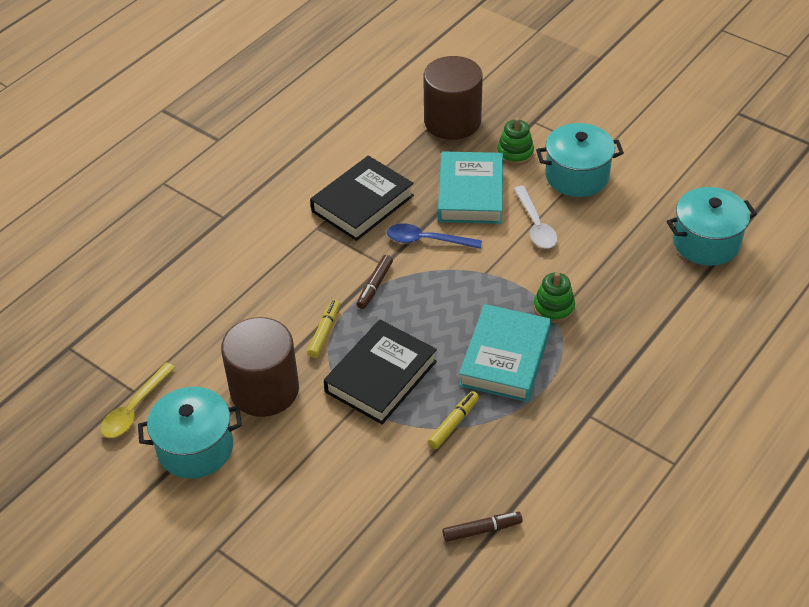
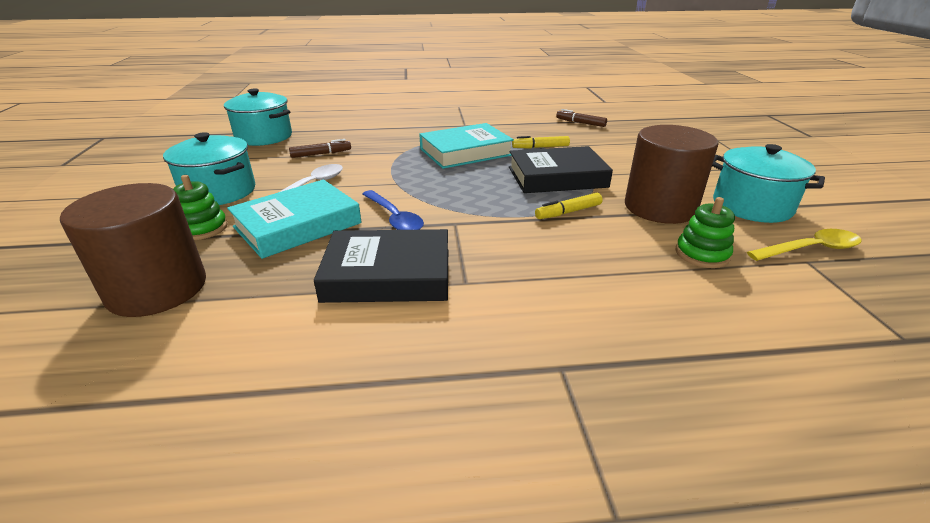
camera: 135 degrees left, 15 degrees down
(374, 286) = (485, 215): brown marker -> brown marker (321, 154)
(553, 308) = (396, 154): green stacking toy -> green stacking toy (702, 254)

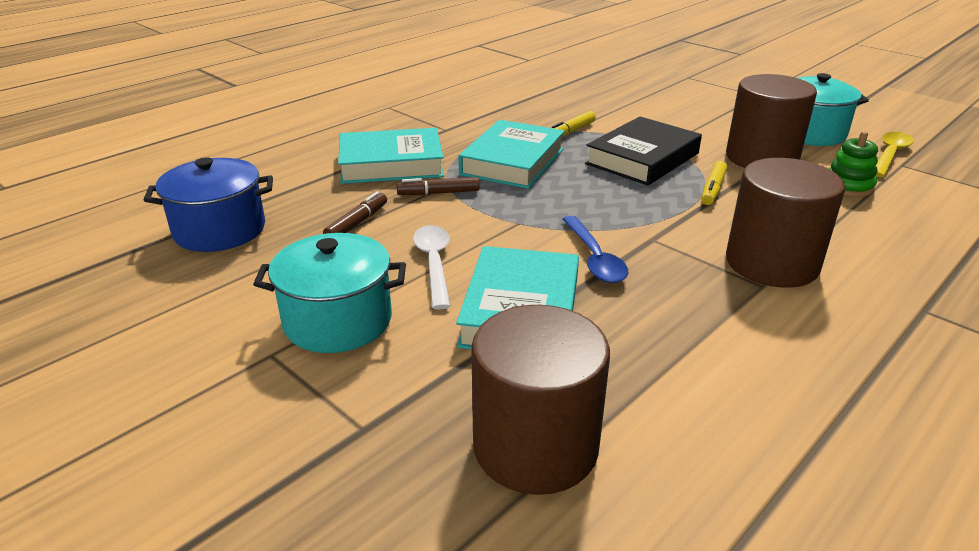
camera: 40 degrees left, 0 degrees up
(202, 228) = (426, 367): green stacking toy -> none
(264, 137) = (220, 230): turquoise pot -> blue pot
(388, 274) = (699, 311): black book -> none
(394, 218) = (594, 259): blue spoon -> blue spoon turned 60 degrees clockwise
(397, 133) = (391, 164): none -> turquoise book
(504, 273) = (771, 263): none -> brown cylinder
(580, 123) = (553, 92): brown marker -> brown marker (438, 193)

